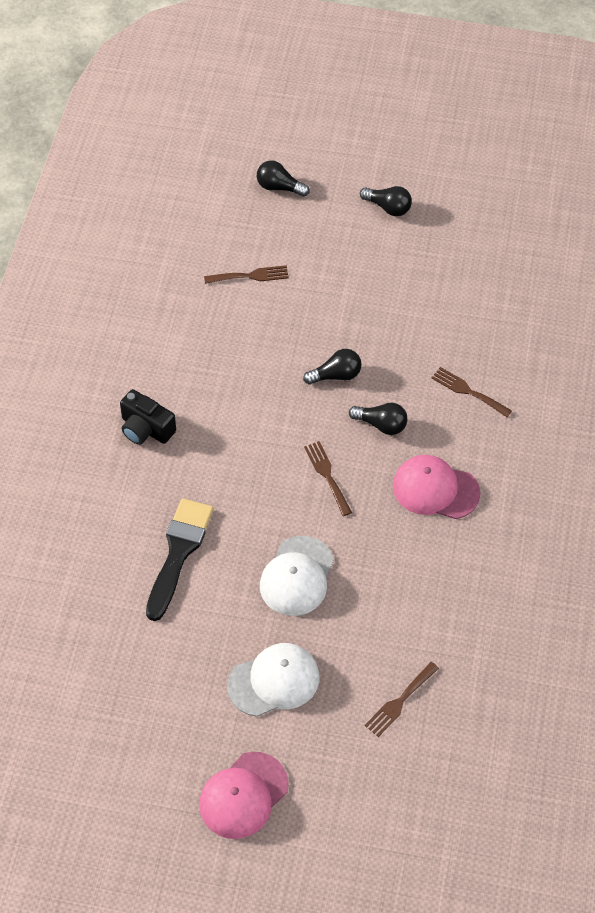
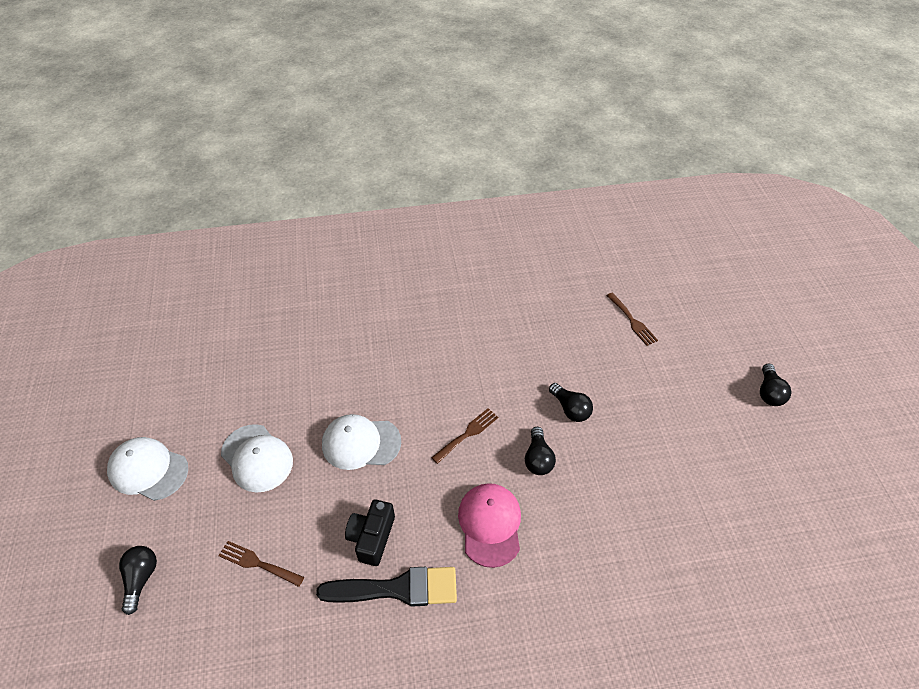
camera: 70 degrees right, 5 degrees down
(146, 429) = (457, 304): black camera -> black camera (372, 537)
(178, 552) = (356, 358): black brush -> black brush (397, 588)
(243, 795) = (148, 470): pink cap -> white cap
(279, 187) = (731, 312): black light bulb -> black light bulb (141, 579)
(468, 391) = (611, 520): brown fork -> none

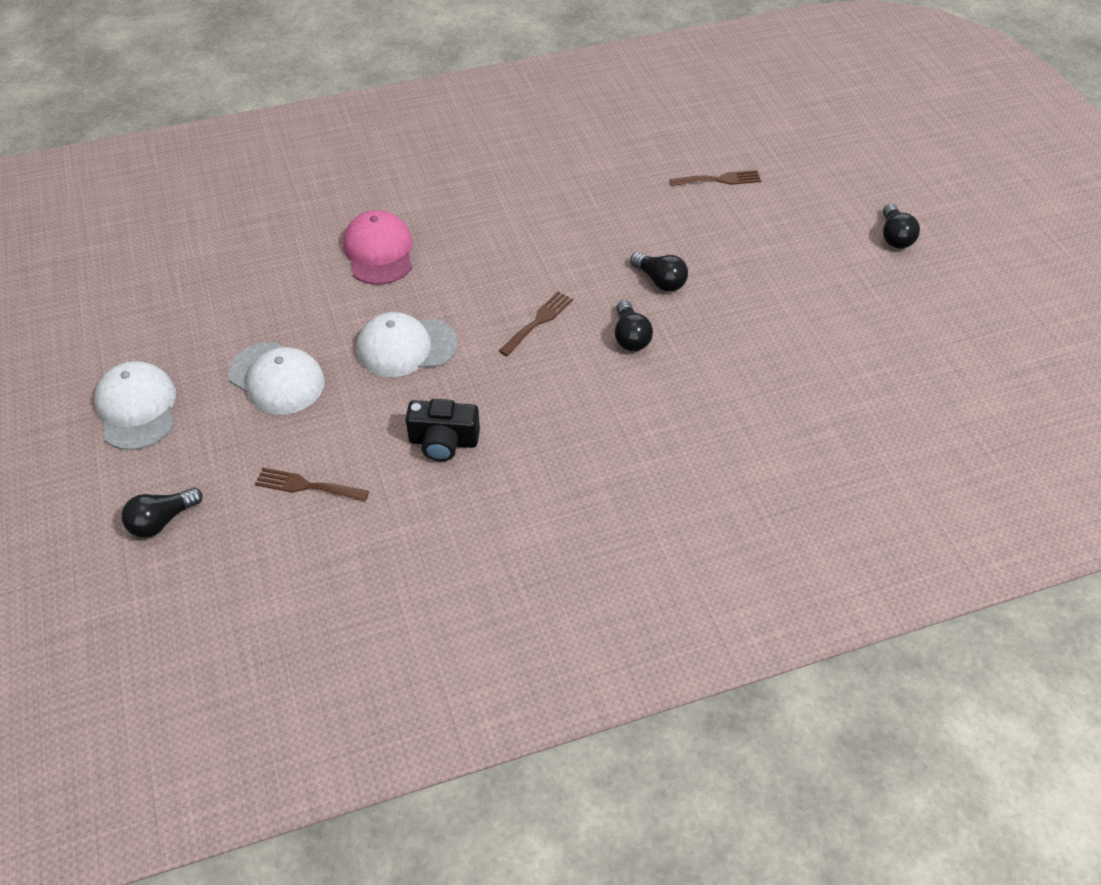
camera: 10 degrees left, 0 degrees up
(141, 579) = (162, 521): black light bulb -> black light bulb turned 120 degrees counterclockwise
(148, 470) = (137, 408): white cap -> white cap turned 60 degrees clockwise
(372, 537) = (443, 441): black camera -> black camera turned 90 degrees counterclockwise
(397, 588) = (486, 488): black brush -> none
(490, 524) = (585, 410): pink cap -> pink cap (379, 252)
(632, 321) = (719, 179): brown fork -> brown fork turned 60 degrees counterclockwise

